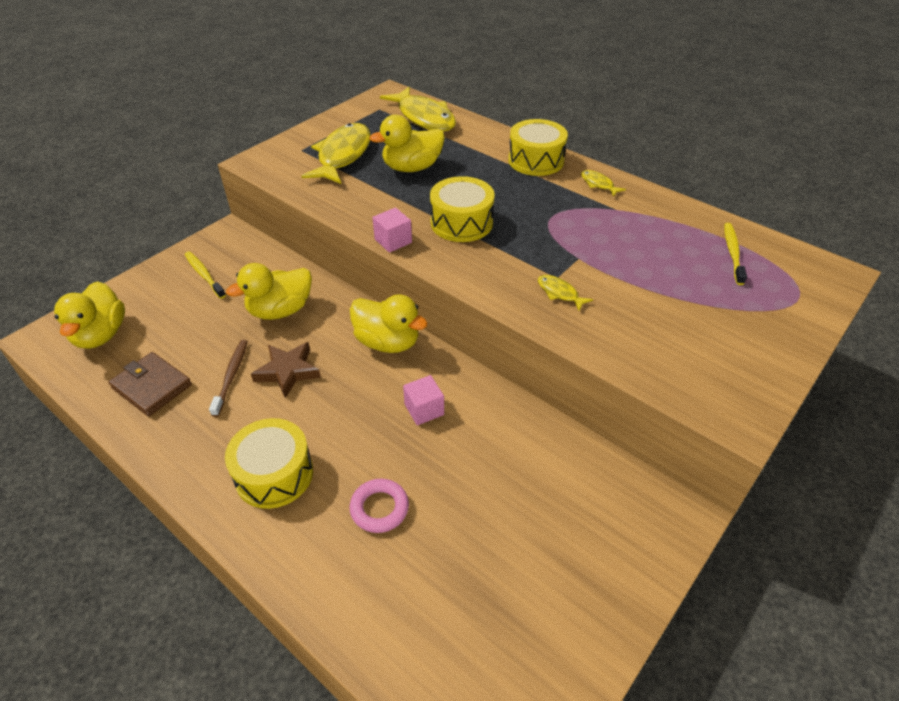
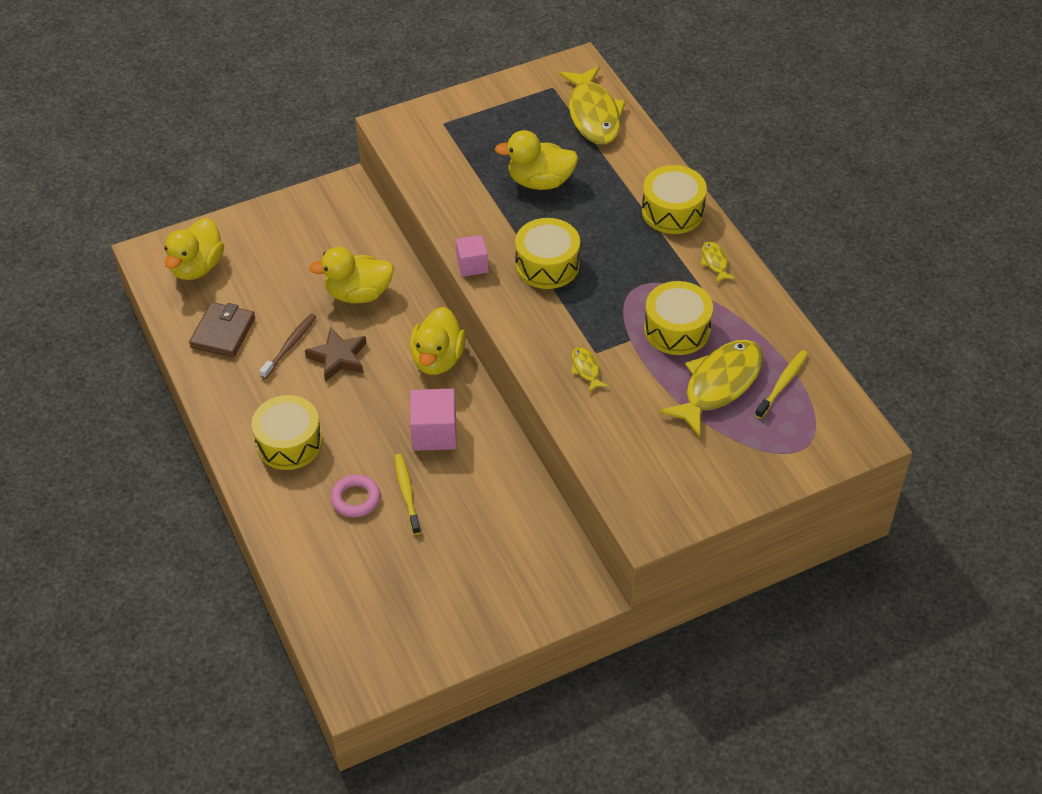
camera: 25 degrees right, 5 degrees up
(152, 386) = (223, 332): brown wallet -> brown wallet turned 45 degrees clockwise
(204, 275) = (306, 231): yellow toothbrush -> yellow toothbrush (407, 493)
(343, 155) = (480, 144): yellow fish -> yellow fish (719, 385)
(388, 342) = (437, 359): yellow duck -> yellow duck turned 45 degrees clockwise
(424, 409) = (434, 433): pink cube -> pink cube, size x1.55
(611, 239) = (677, 329): none -> yellow drum

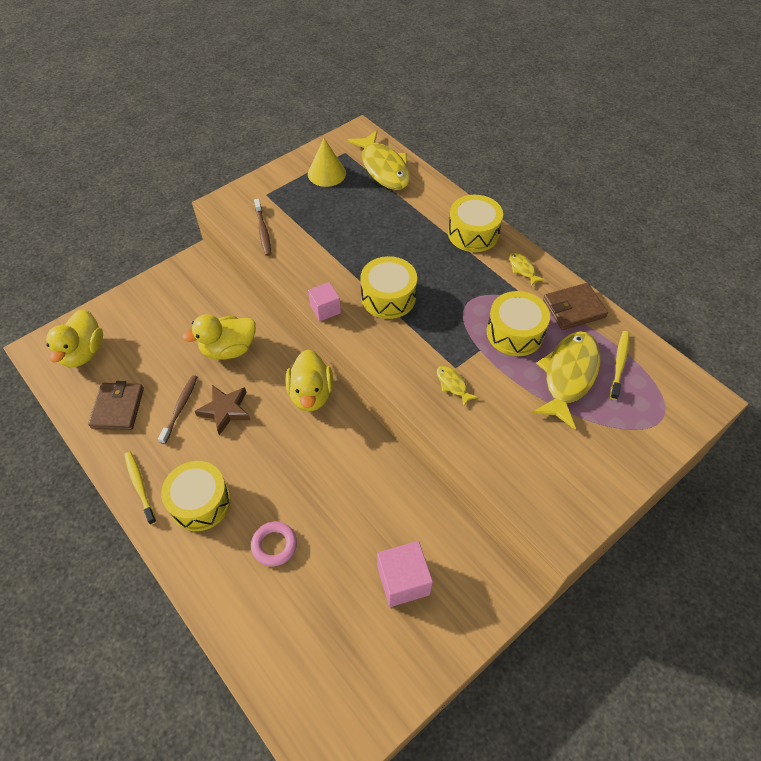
camera: 15 degrees left, 5 degrees up
(407, 493) = (319, 528): yellow toothbrush -> yellow toothbrush (140, 486)
(427, 166) = (263, 231): none -> brown toothbrush
(434, 433) = (327, 463): pink cube -> pink cube (403, 580)
(522, 110) = (326, 173): none -> yellow cone
(540, 181) = (359, 228): yellow duck -> none
(756, 316) = (573, 308): none -> brown wallet

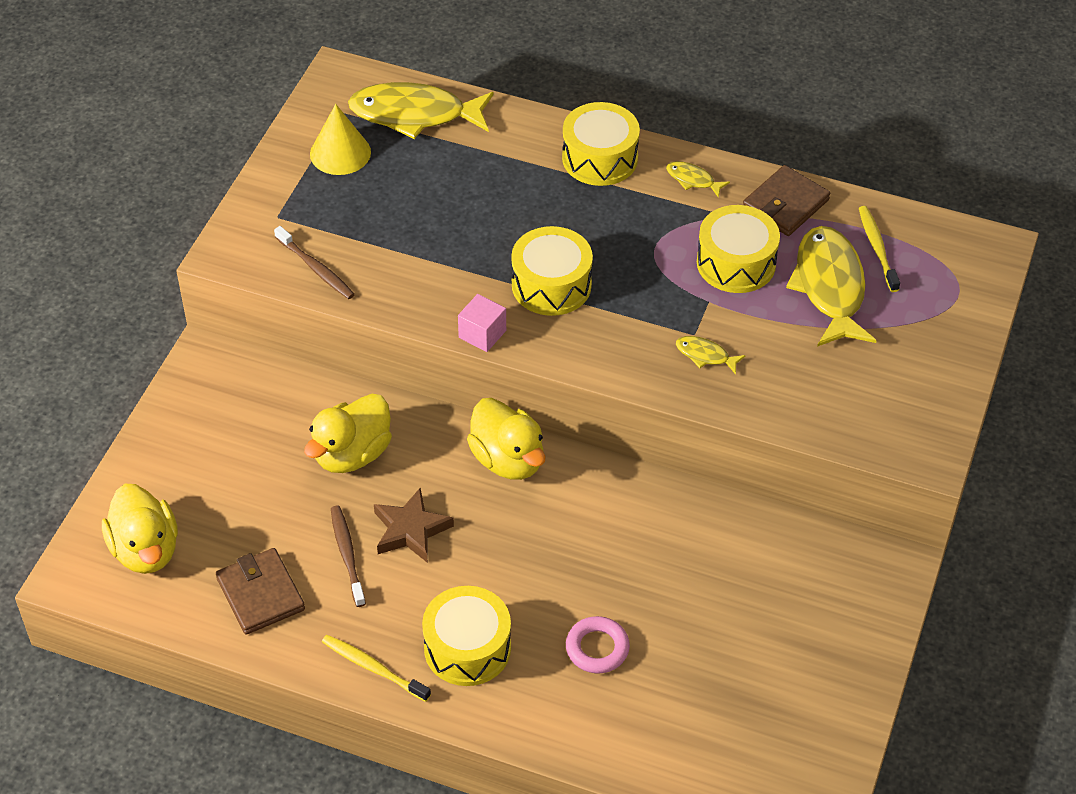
camera: 30 degrees left, 5 degrees down
(383, 168) = (414, 114): yellow fish -> yellow fish turned 150 degrees clockwise
(403, 580) = (773, 610): pink cube -> none

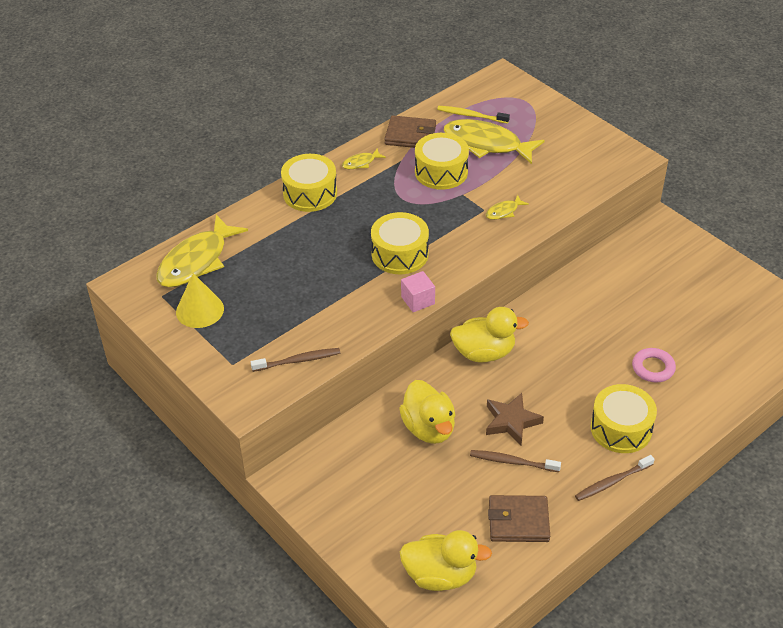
camera: 60 degrees left, 5 degrees down
(373, 668) = (612, 482): yellow toothbrush -> brown toothbrush
(785, 204) = (410, 135): brown wallet -> brown wallet turned 60 degrees counterclockwise

